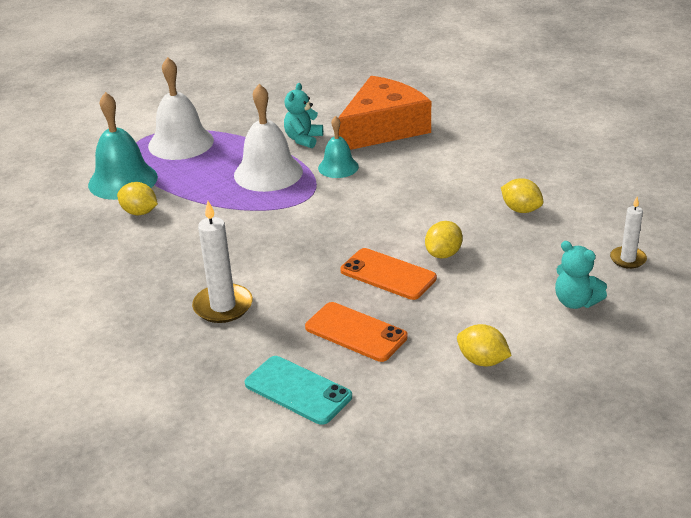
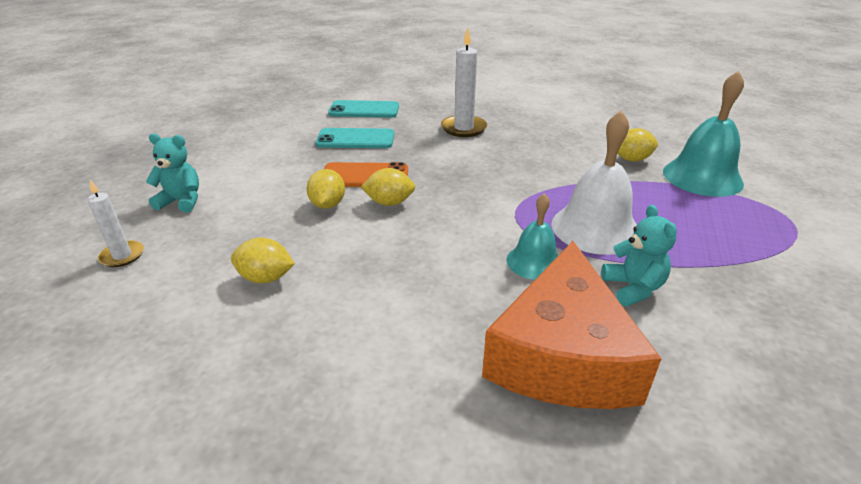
camera: 145 degrees right, 0 degrees up
(181, 143) = (745, 231): white bell -> none
(356, 332) = (355, 139): orange phone -> turquoise phone
(482, 361) = (252, 148): yellow lemon -> yellow lemon (389, 203)

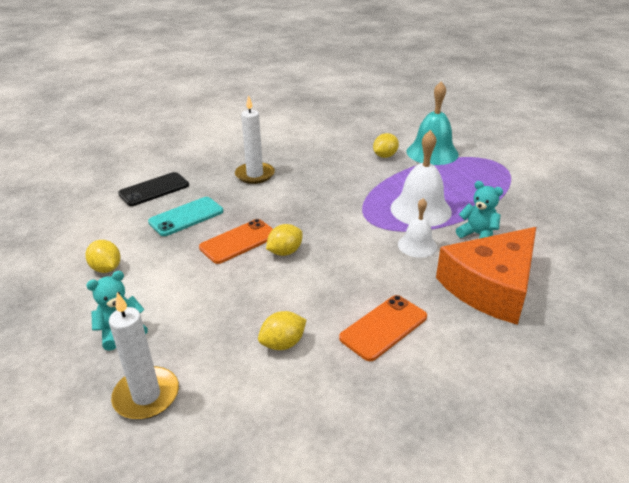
camera: 40 degrees left, 0 degrees up
(122, 256) = (146, 396): white candle -> white candle, size x1.63
(327, 205) = (245, 275): yellow lemon -> yellow lemon (106, 268)
(364, 110) = (154, 189): turquoise phone -> black phone
(371, 320) = (383, 327): none -> orange phone
(534, 262) = (417, 245): turquoise bell -> white bell
(562, 354) = (491, 286): orange cheese -> orange cheese turned 75 degrees clockwise

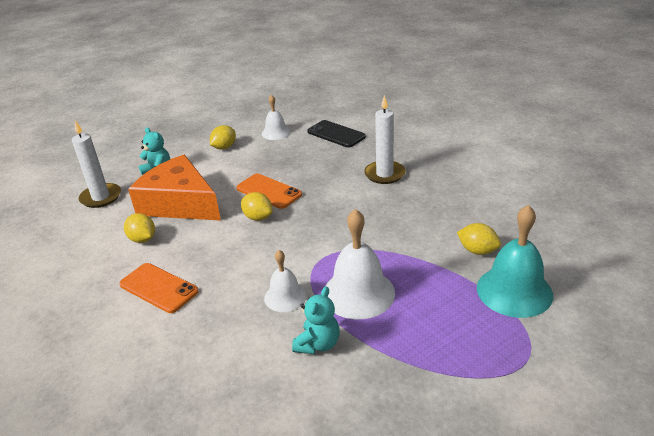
camera: 80 degrees right, 0 degrees up
(108, 227) = (276, 132): none -> white bell
(186, 217) = (299, 159): turquoise phone -> none
(491, 286) = (220, 357): orange cheese -> orange cheese (180, 203)

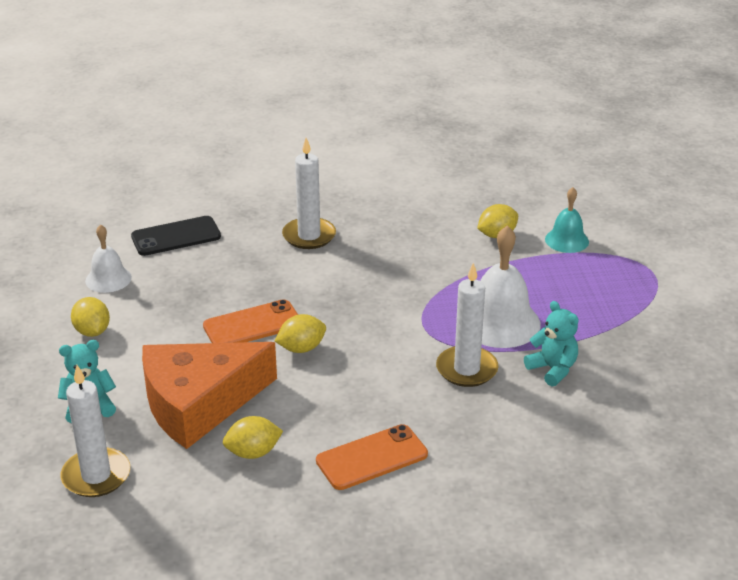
camera: 65 degrees left, 0 degrees up
(285, 297) = (466, 369): white bell -> white candle
(514, 291) = (567, 240): turquoise bell -> turquoise bell, size x0.59

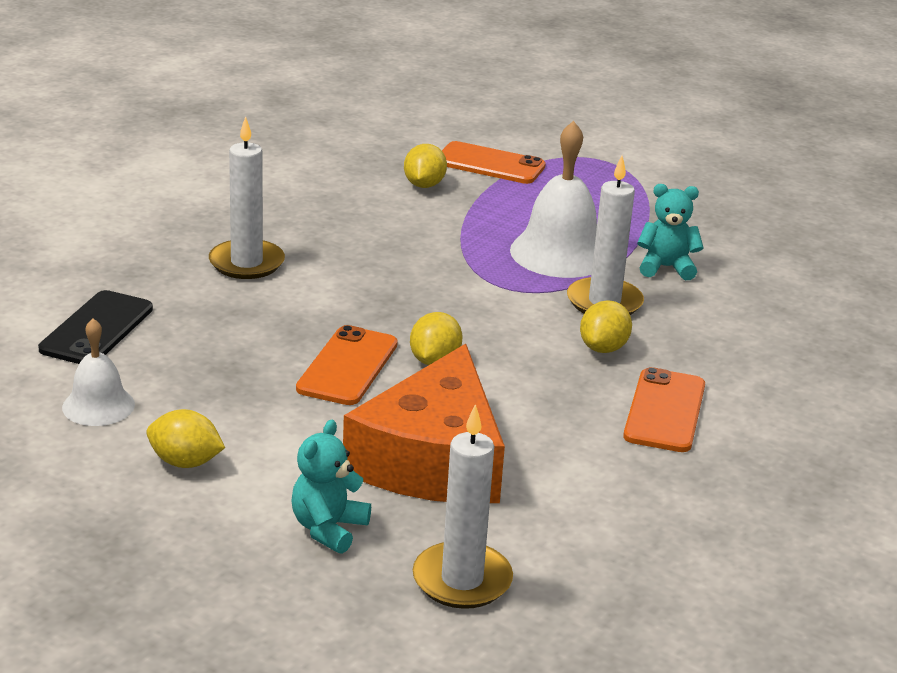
camera: 50 degrees left, 5 degrees down
(253, 453) = (564, 468): yellow lemon -> yellow lemon (603, 348)
(567, 240) = (490, 164): turquoise bell -> orange phone

